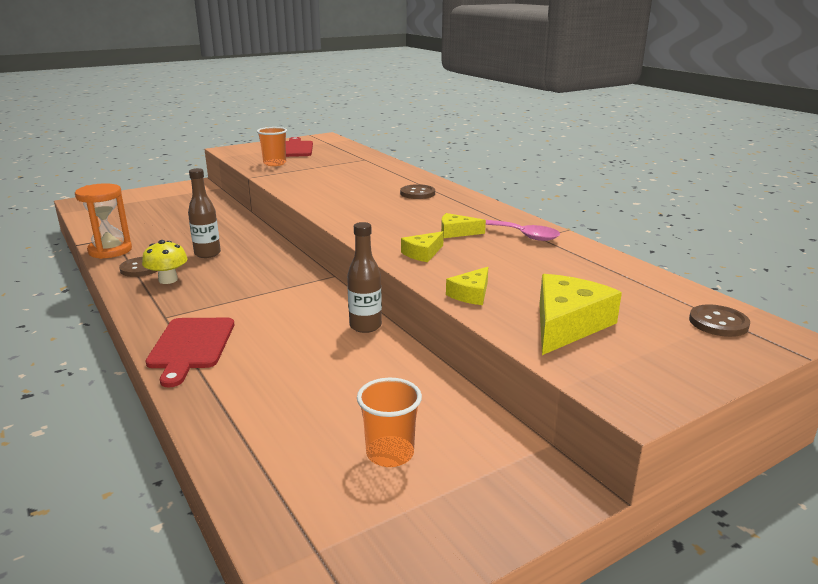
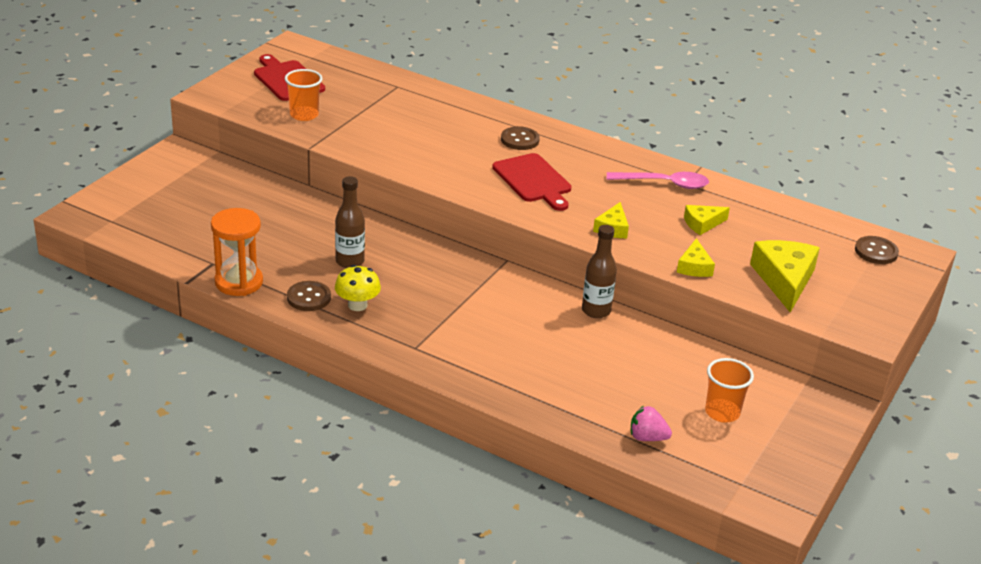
camera: 30 degrees left, 10 degrees up
(191, 346) = (479, 370): red cutting board -> red cutting board (533, 180)
(268, 454) = (647, 438): none -> pink strawberry
(456, 232) = (613, 193): yellow cheese -> yellow cheese (702, 224)

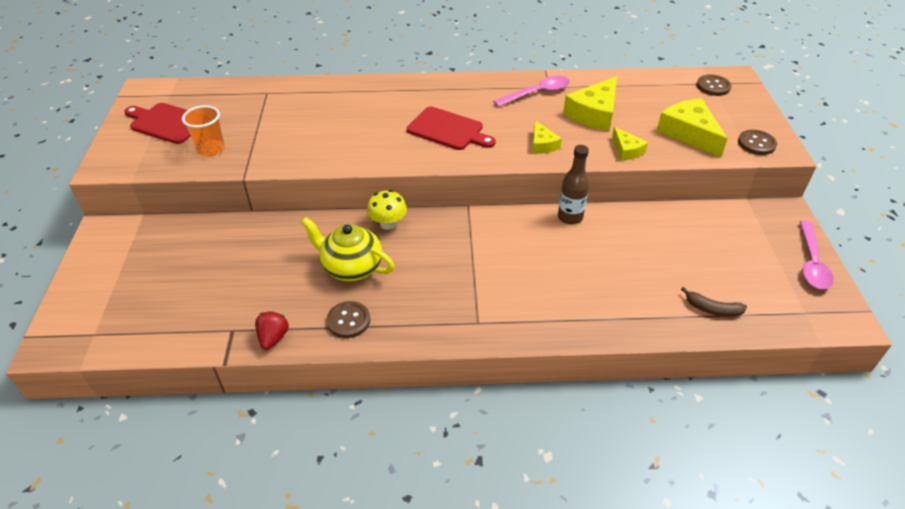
camera: 30 degrees left, 10 degrees up
(239, 282) = (273, 338): orange hourglass -> red strawberry
(350, 261) = (351, 267): brown bottle -> yellow teapot
(357, 305) = (395, 306): yellow mushroom -> yellow mushroom (388, 223)
(520, 140) = (404, 100): brown button -> brown button (756, 143)
(647, 438) = (712, 309): pink strawberry -> brown banana
(702, 224) = (594, 113): yellow cheese -> yellow cheese, size x1.81
(722, 412) = (732, 258): orange cup -> none
(806, 453) = (811, 263): none -> pink spoon

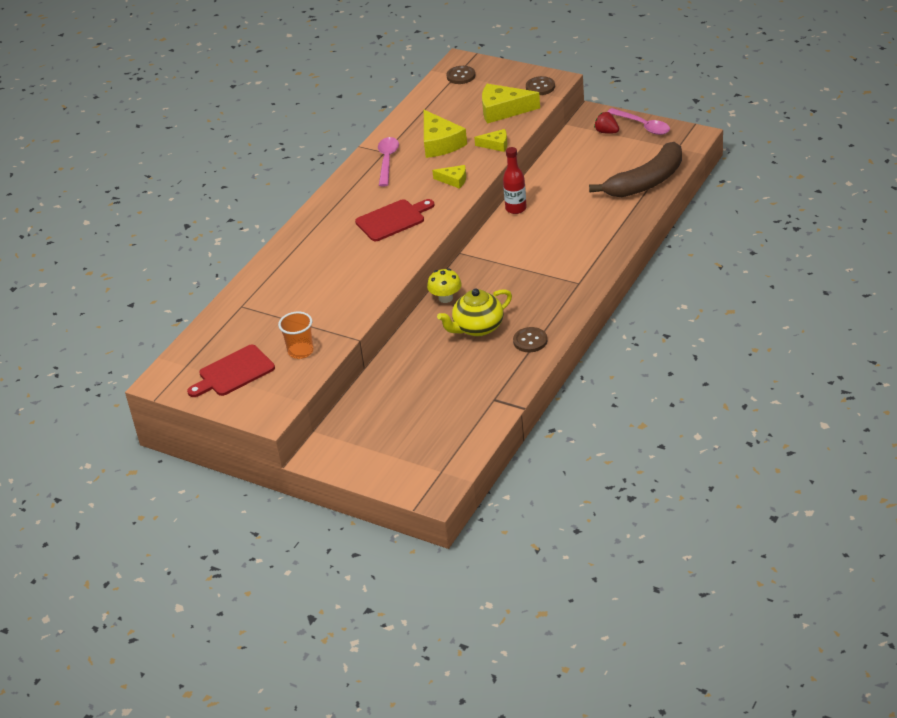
camera: 55 degrees left, 5 degrees down
(273, 338) = (517, 380): red strawberry -> red strawberry (606, 132)
(570, 217) = (516, 209): brown bottle -> red bottle
(712, 309) = (646, 182): brown banana -> brown banana, size x2.45

